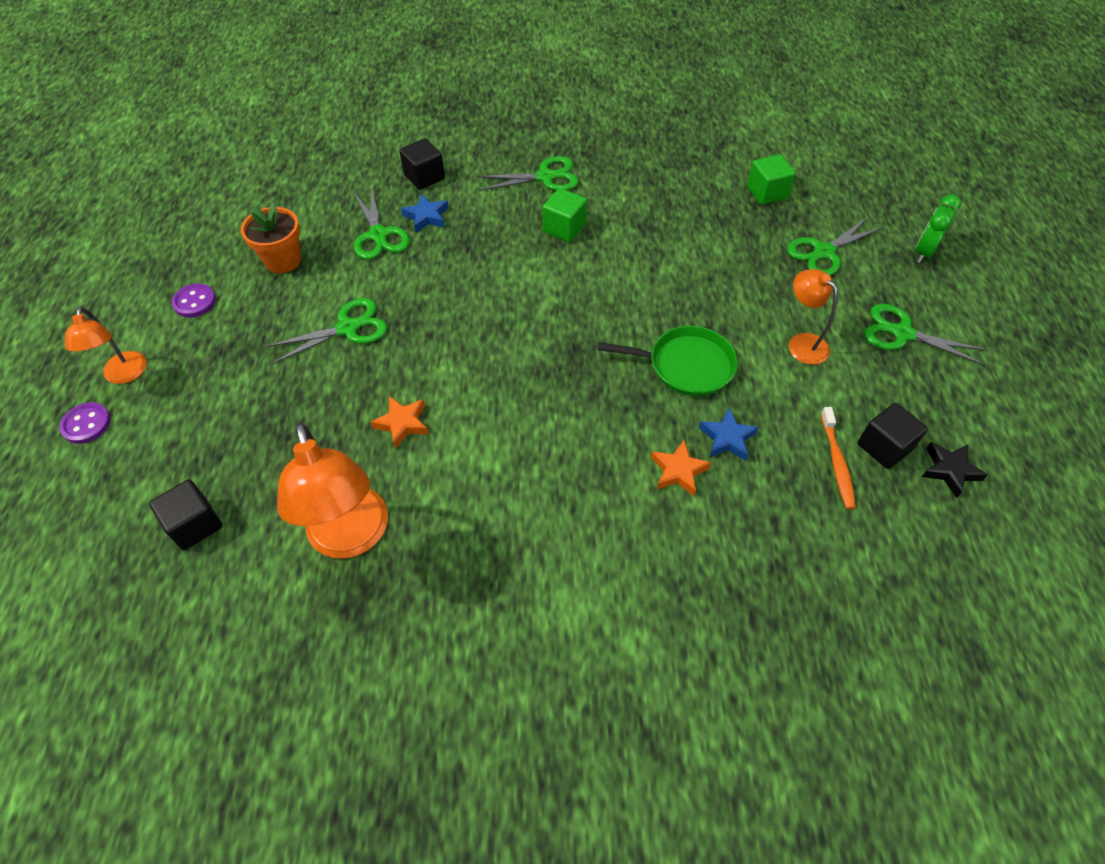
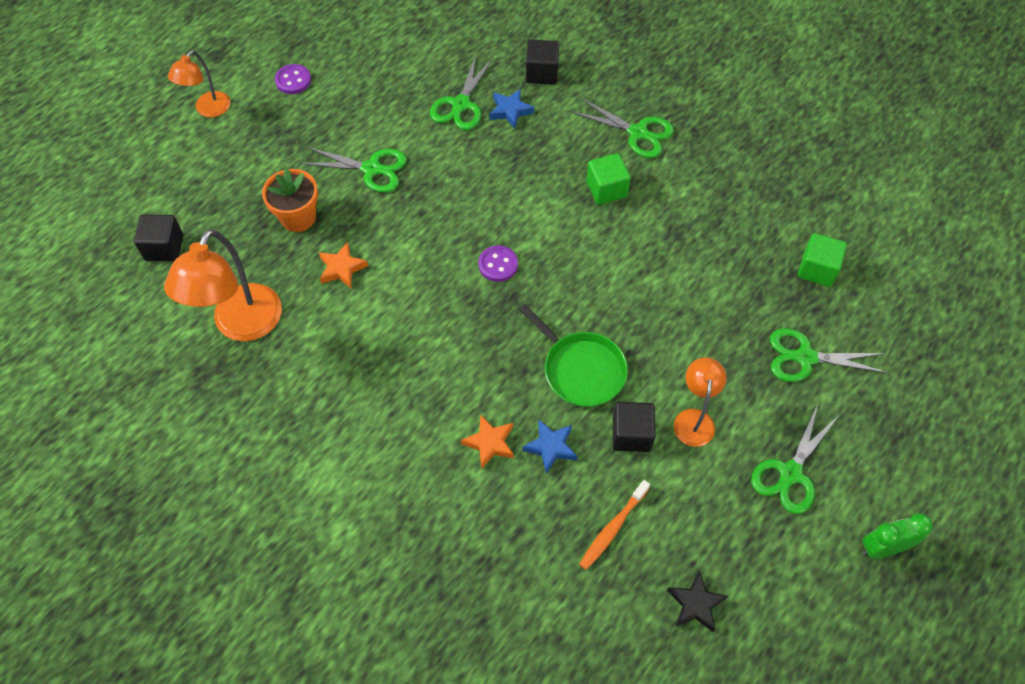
camera: 40 degrees right, 5 degrees up
(86, 424) = (160, 131): purple button -> purple button (498, 265)
(283, 260) = (377, 83): orange flower pot -> orange flower pot (298, 217)
(884, 447) = (664, 546): black cube -> black cube (631, 434)
(902, 333) = (790, 474): green scissors -> green scissors turned 120 degrees counterclockwise
(923, 252) = (901, 420): green clock -> green clock (883, 547)

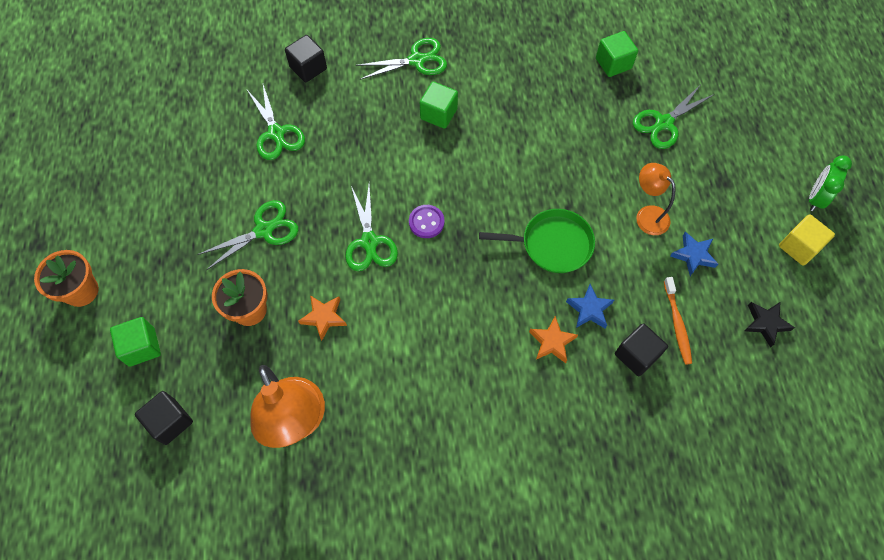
camera: 45 degrees left, 5 degrees up
(203, 181) = (142, 347): none -> green cube
(208, 110) = (81, 291): orange lamp -> orange flower pot
(293, 80) = (126, 214): purple button -> none
(510, 111) = (316, 111): blue star -> blue star (693, 255)
(631, 434) = (624, 257): black cube -> black cube (636, 355)
(790, 474) = (729, 199): green scissors -> green scissors (369, 242)
(810, 573) = (799, 247): none -> yellow cube

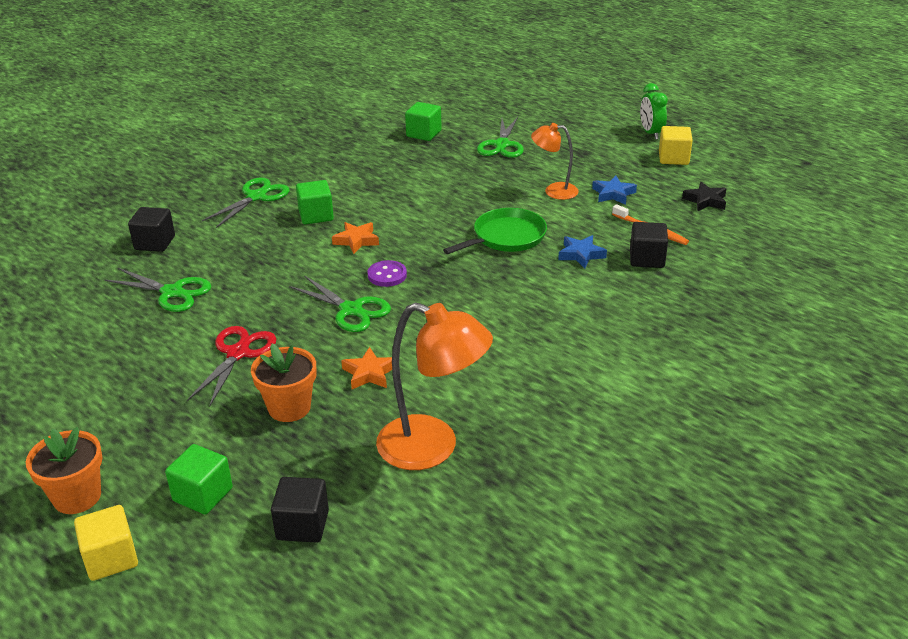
camera: 40 degrees left, 30 degrees down
(60, 358) = (111, 558): none -> yellow cube
(264, 230) = (238, 353): green scissors -> red scissors
(552, 342) = (578, 285): orange star -> orange star (356, 240)

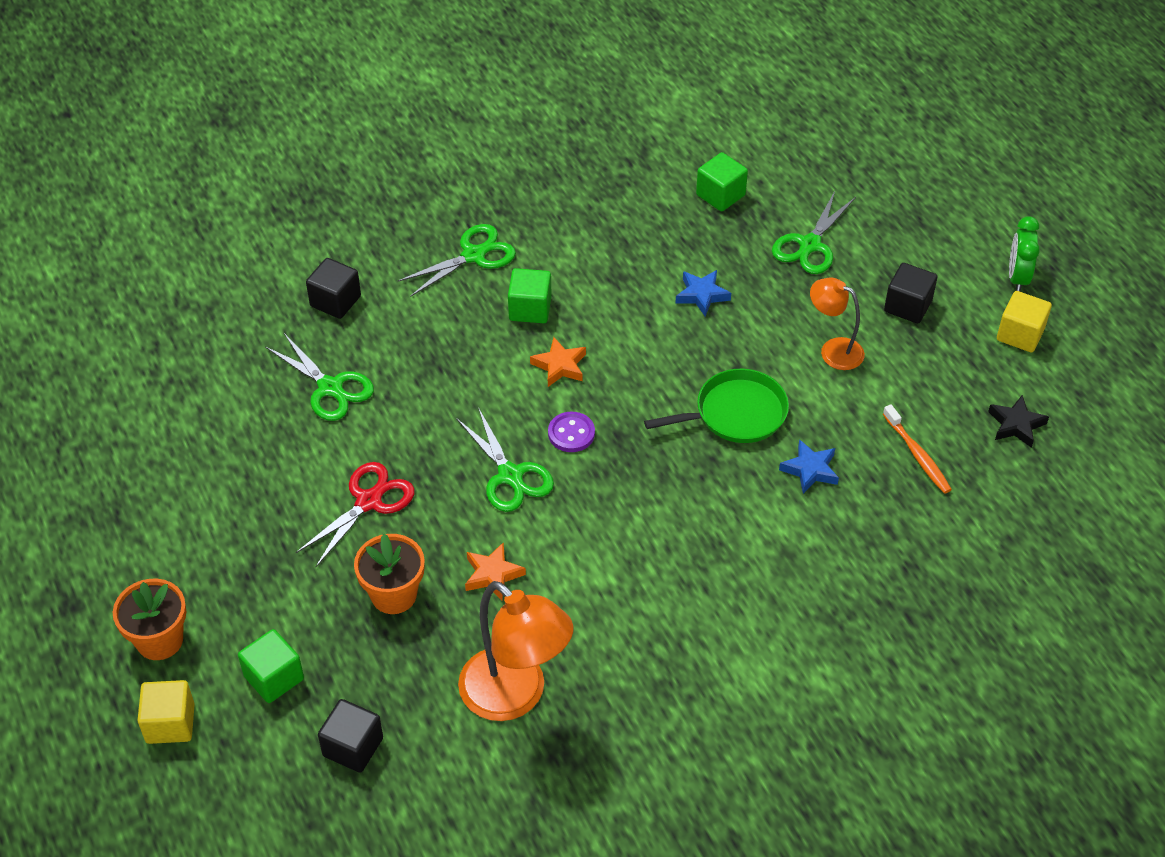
camera: 20 degrees right, 15 degrees up
(613, 194) = (905, 378): blue star -> blue star (702, 295)
(647, 259) = (885, 501): black cube -> black cube (907, 306)

